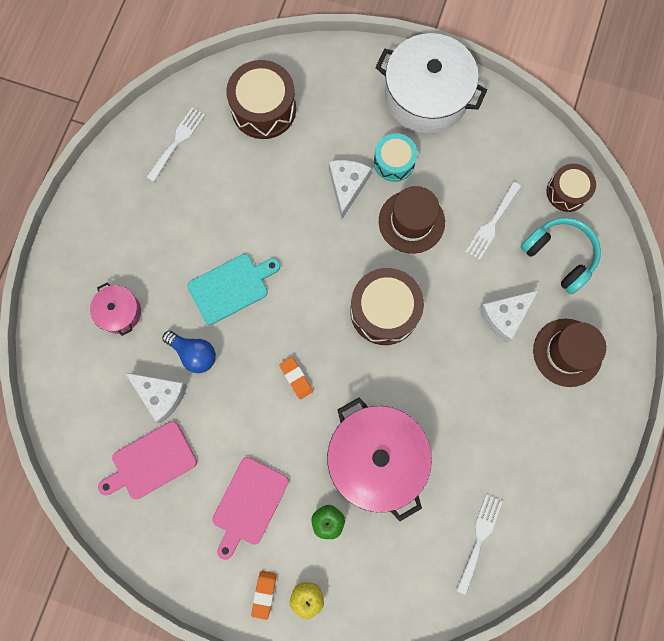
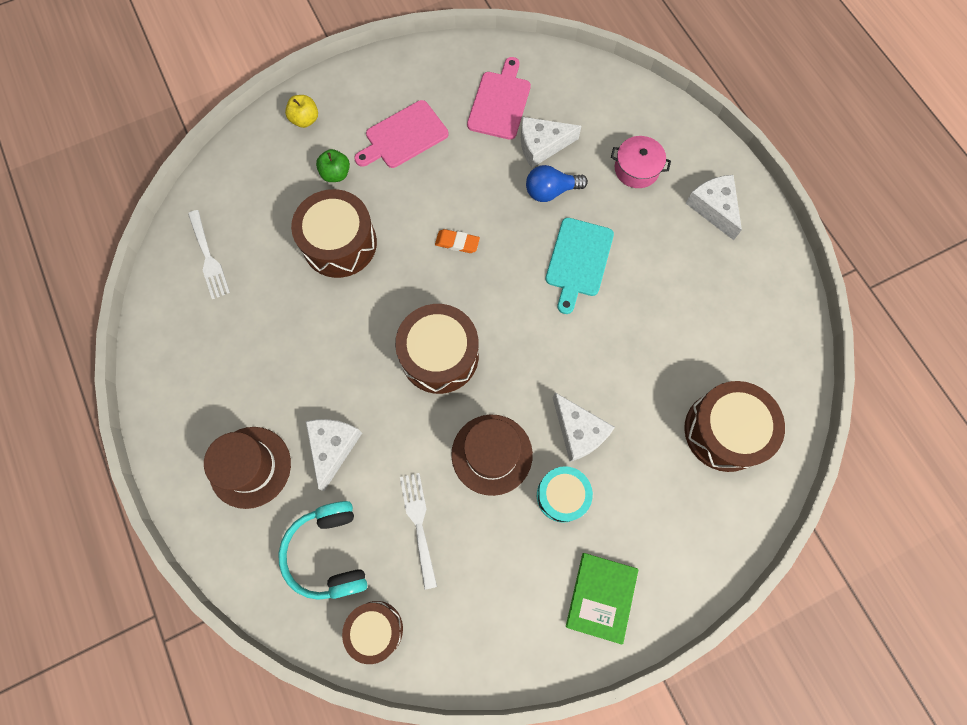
camera: 135 degrees right, 5 degrees down
(105, 236) = (713, 208): none -> white cheese
(177, 142) = (755, 329): white fork -> none
(249, 504) = (403, 136): pink cutting board -> pink cutting board turned 105 degrees counterclockwise
(264, 594) = (337, 97): orange eraser -> none
(376, 458) = (339, 243): pink pot -> brown drum
(426, 96) = (601, 597): white pot -> green book
(559, 256) = (329, 553): turquoise headphones -> turquoise headphones turned 75 degrees clockwise

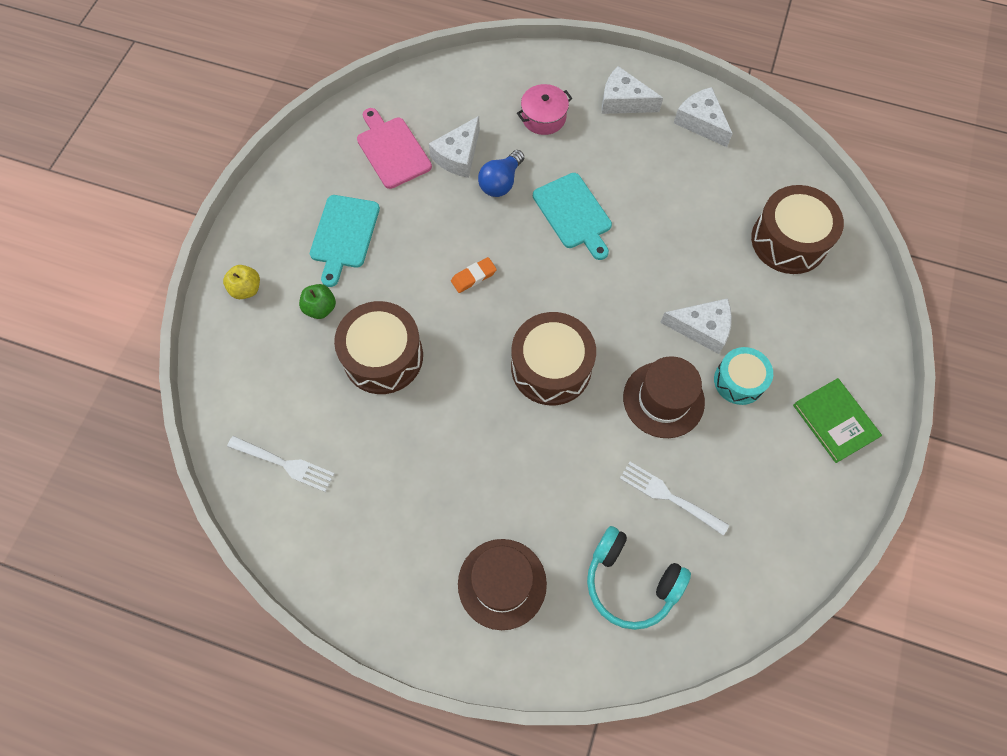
camera: 45 degrees left, 5 degrees down
(333, 447) = (548, 506): white cheese -> white cheese (701, 122)
(375, 629) = (722, 598): brown drum -> none
(403, 136) = (344, 235): pink cutting board -> turquoise cutting board

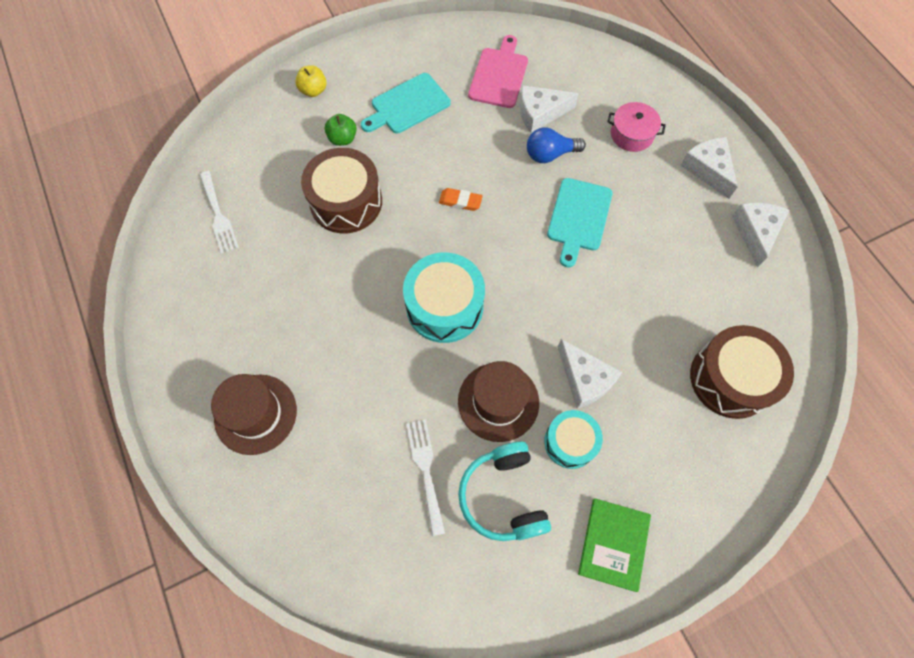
camera: 45 degrees right, 0 degrees up
(551, 367) = (444, 306): brown drum -> turquoise drum
(630, 582) = (334, 499): turquoise headphones -> turquoise headphones (503, 496)

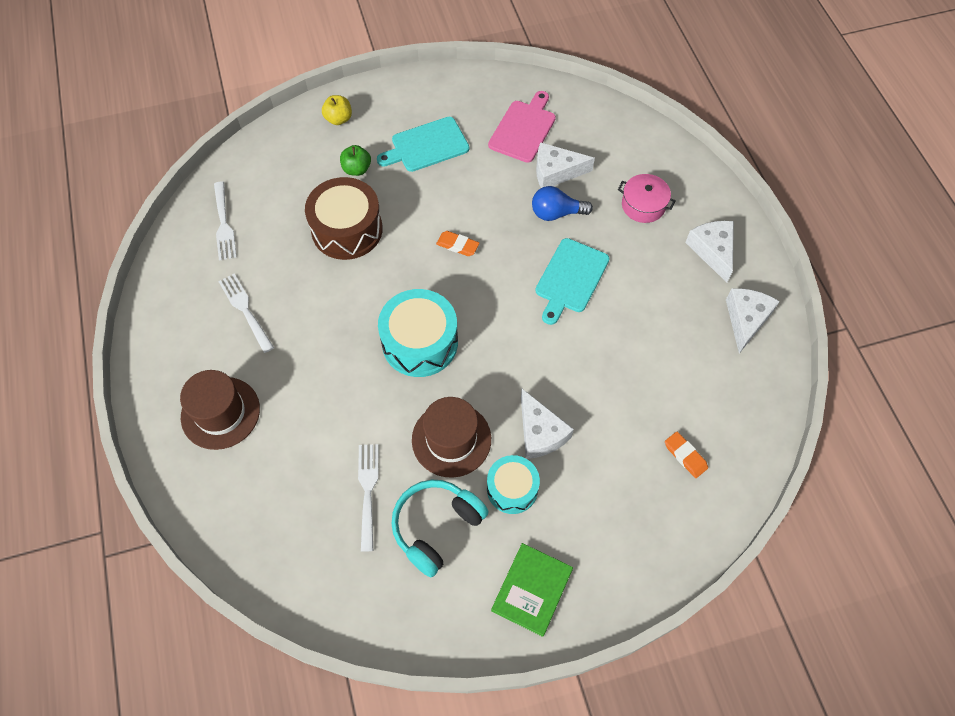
camera: 10 degrees right, 5 degrees down
(260, 301) = (246, 310): none -> white fork
(503, 496) = (436, 527): turquoise headphones -> turquoise headphones turned 45 degrees clockwise
(730, 379) = (685, 456): brown drum -> orange eraser

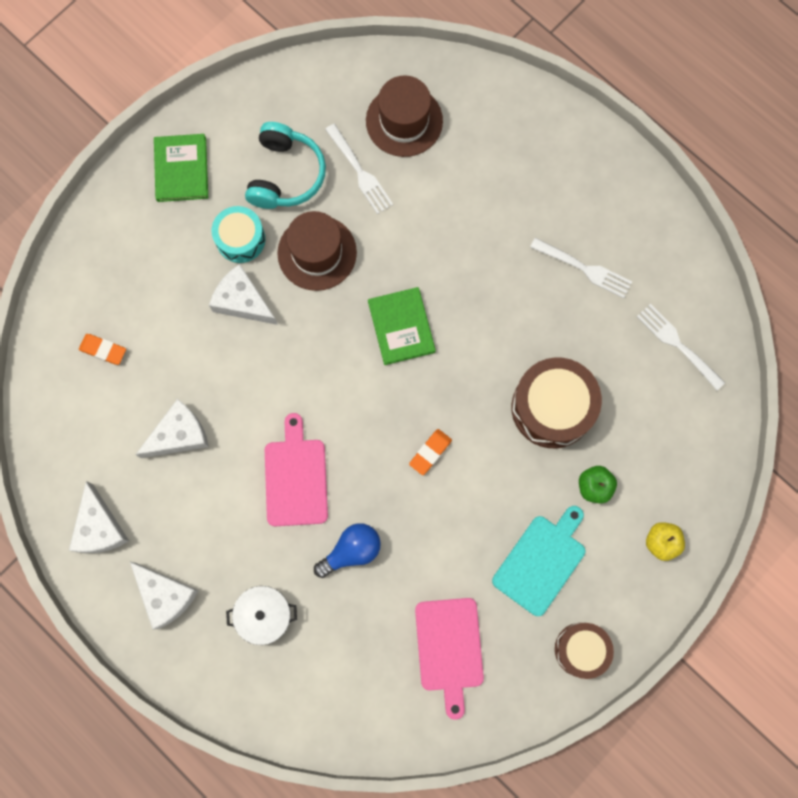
camera: 150 degrees right, 15 degrees up
(220, 413) = (531, 167): brown hat -> brown hat (404, 121)
(420, 342) = (401, 327): turquoise drum -> green book
(437, 90) = (581, 649): none -> brown drum
(457, 245) = (430, 452): orange eraser -> orange eraser turned 45 degrees counterclockwise
(556, 172) = (381, 607): white cheese -> white cheese (179, 434)
(570, 278) = (296, 478): turquoise cutting board -> pink cutting board
(643, 205) = (264, 615): pink pot -> white pot

